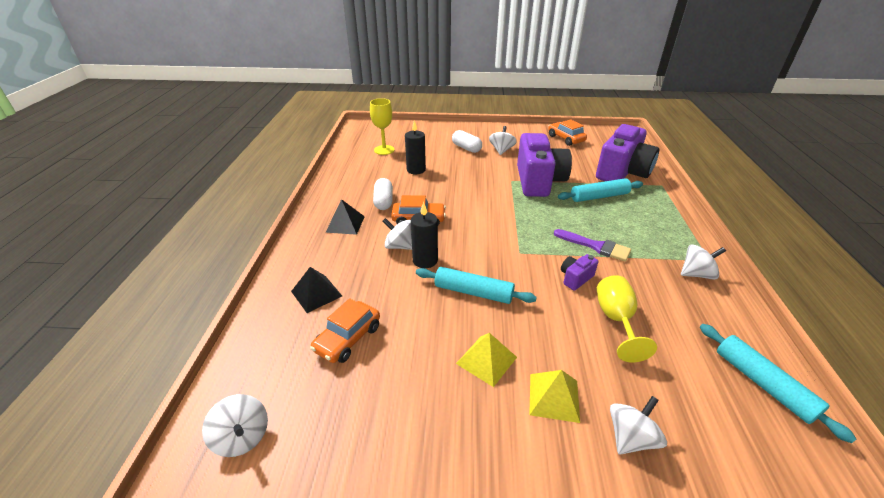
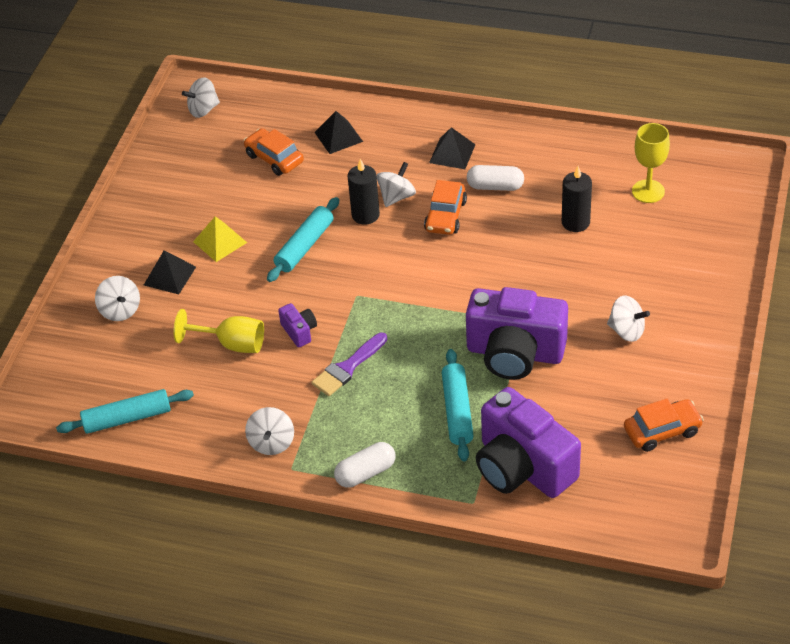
camera: 105 degrees right, 10 degrees up
(466, 148) = (641, 288): white capsule -> white capsule (365, 473)
(554, 397) = (170, 276): yellow pyramid -> black pyramid

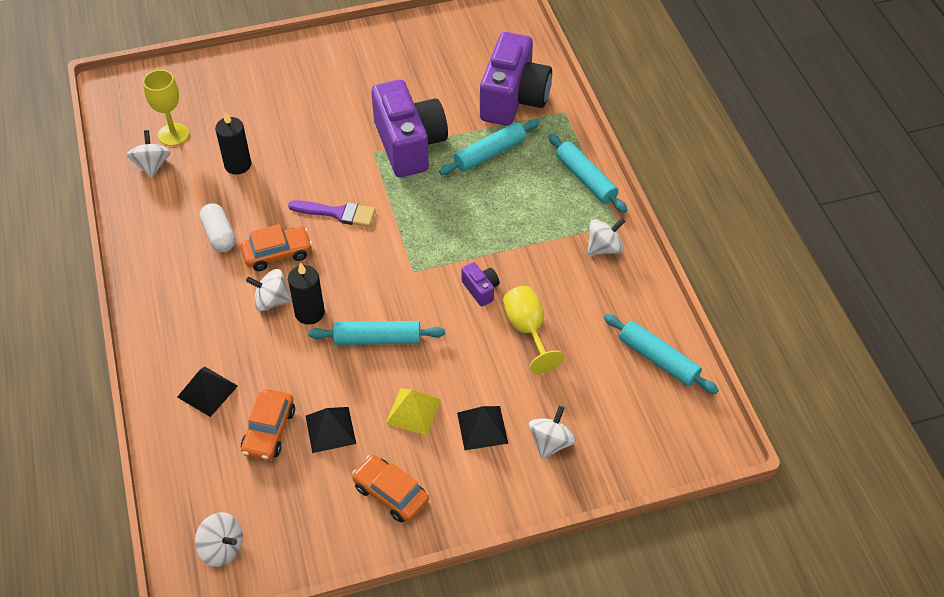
camera: 125 degrees left, 5 degrees up
(299, 331) = (480, 289): purple camera -> purple camera turned 120 degrees clockwise
(347, 368) = (496, 238): purple brush -> purple brush (337, 213)
(365, 473) = (586, 179): white capsule -> turquoise rolling pin
(452, 153) = (188, 286): black pyramid -> black pyramid (330, 429)
(626, 331) = (344, 93): white spinning top -> white spinning top (152, 165)
(662, 431) = (428, 43): orange car -> orange car (390, 493)

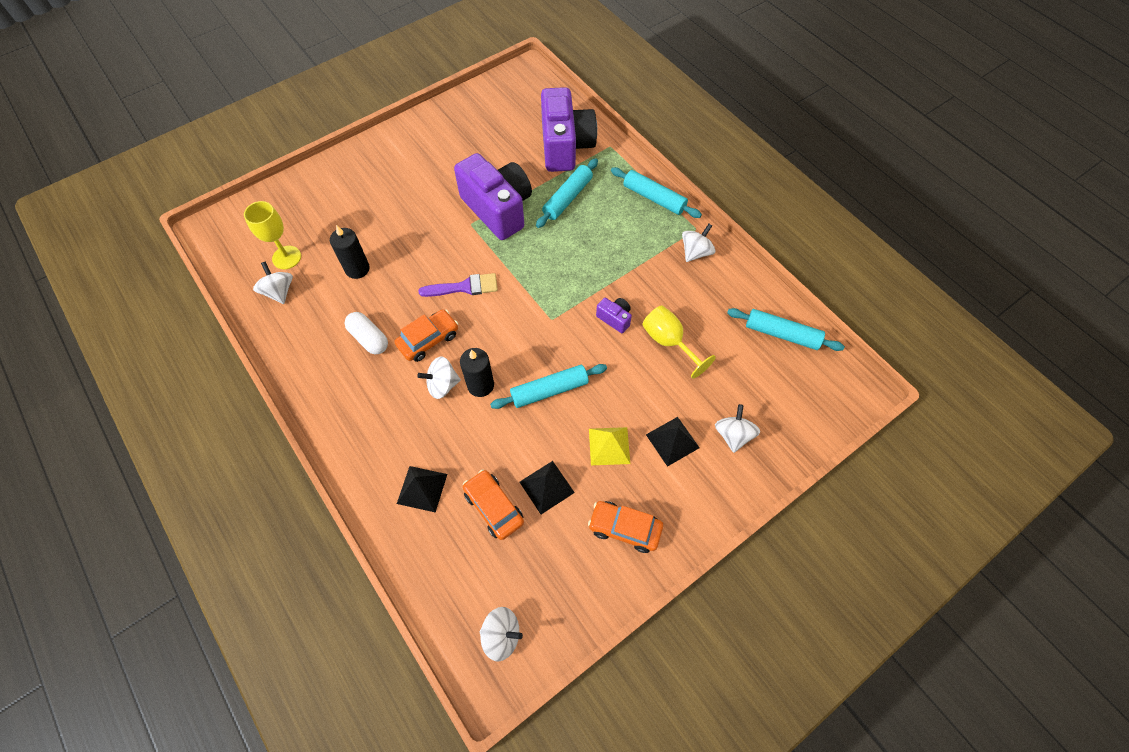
camera: 20 degrees left, 10 degrees up
(269, 431) = (494, 507): orange car -> orange car turned 150 degrees clockwise

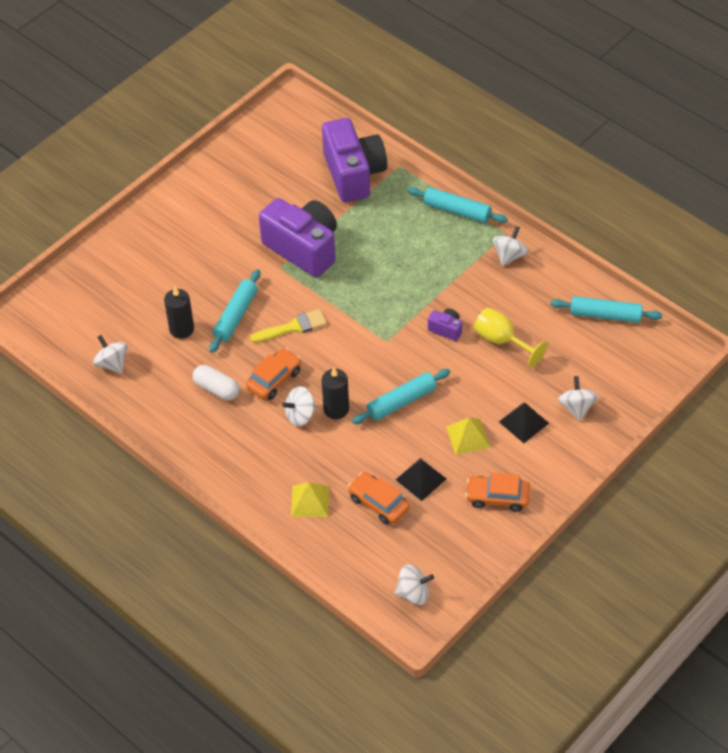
camera: 10 degrees left, 10 degrees down
(286, 257) = (106, 331): yellow goblet -> none
(422, 488) = (310, 501): black pyramid -> yellow pyramid
(464, 287) = (293, 327): purple brush -> yellow brush
(567, 198) = (370, 225): turquoise rolling pin -> turquoise rolling pin (236, 316)

